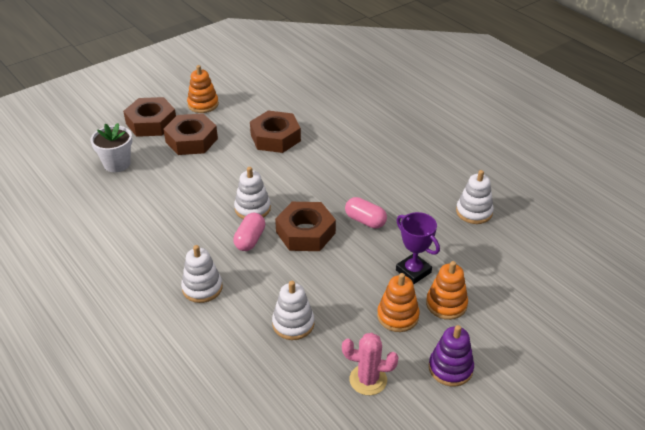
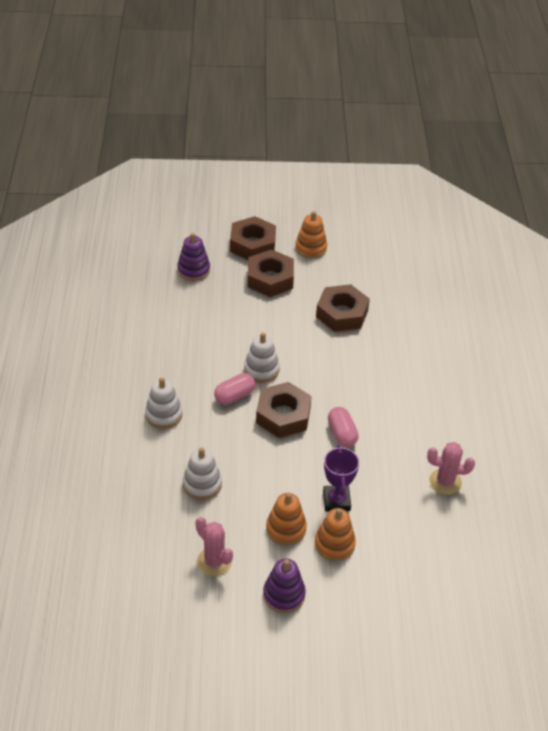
camera: 35 degrees right, 5 degrees up
(117, 164) = (193, 270): white flower pot -> purple stacking toy
(474, 212) = (445, 482): white stacking toy -> pink cactus

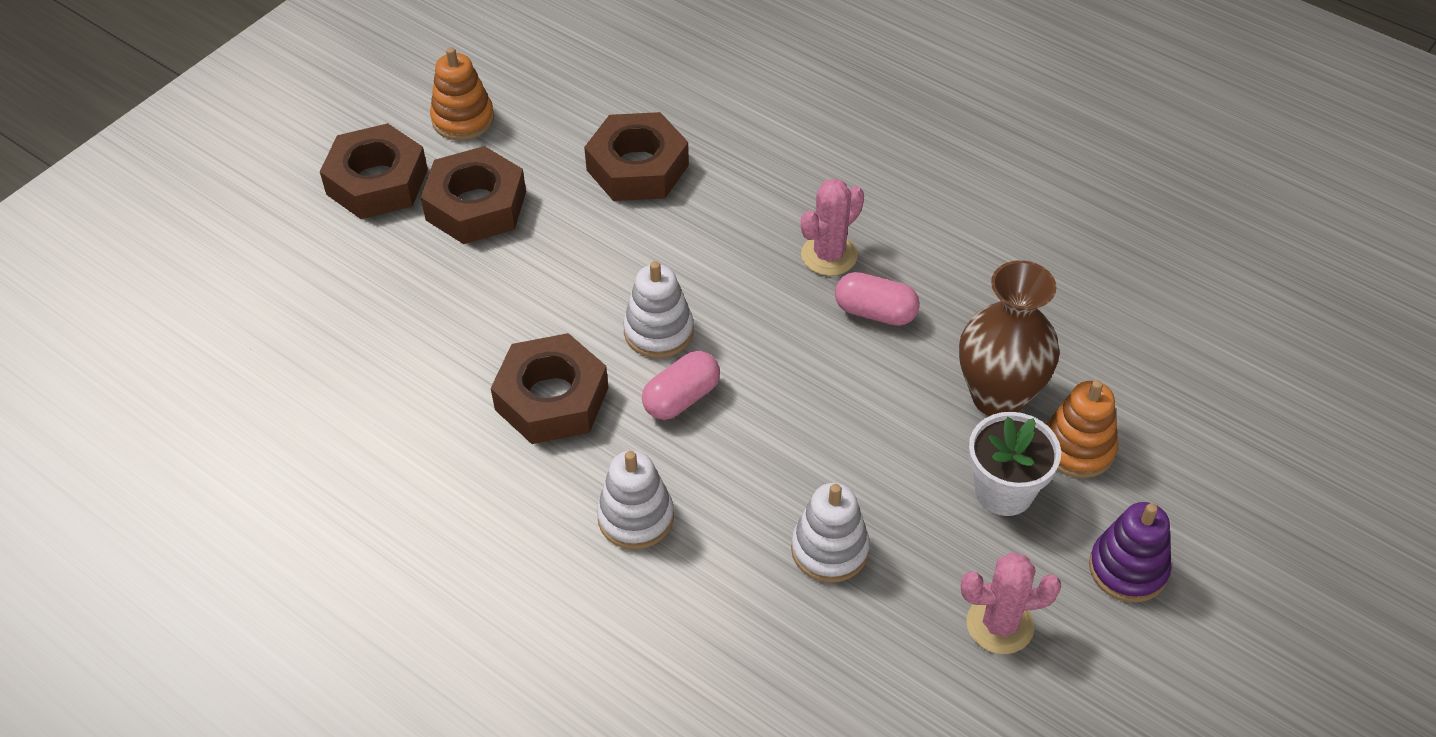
camera: 50 degrees left, 5 degrees up
(193, 270) = (351, 289): purple stacking toy -> none
(234, 396) = (681, 398): pink capsule -> pink capsule turned 45 degrees clockwise
(283, 415) = (777, 360): brown nut -> brown nut (552, 398)
(286, 529) = (1004, 491): orange stacking toy -> white flower pot
(336, 501) = (998, 397): purple trophy -> brown vase
(445, 482) = (1059, 252): pink cactus -> pink cactus (829, 255)

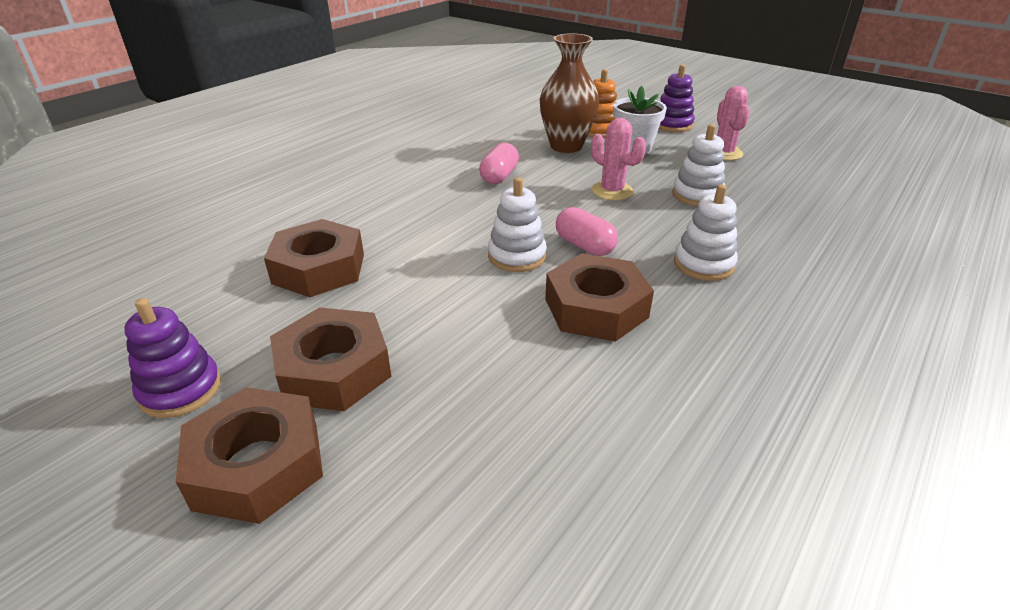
camera: 90 degrees left, 15 degrees down
(463, 119) = (180, 390): orange stacking toy -> purple stacking toy
(829, 255) = (444, 189): pink cactus -> pink cactus (612, 191)

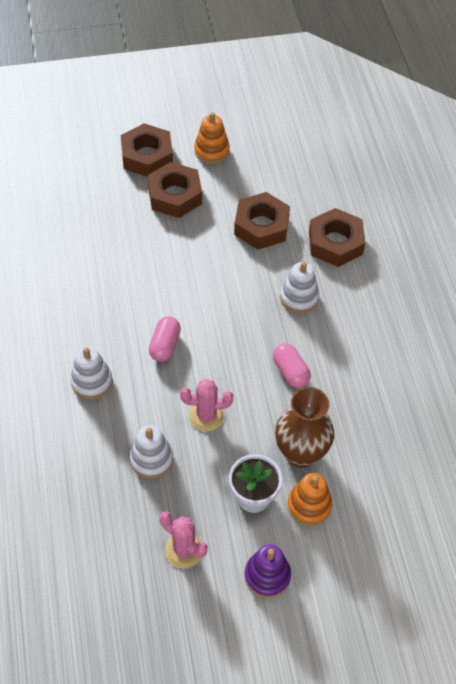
camera: 130 degrees right, 20 degrees up
(180, 390) = (211, 151): purple stacking toy -> orange stacking toy
(517, 256) = (188, 308): white stacking toy -> white stacking toy (299, 297)
(584, 246) = (165, 345): pink capsule -> pink capsule turned 75 degrees counterclockwise
(596, 308) = (114, 305): brown nut -> brown nut (335, 243)

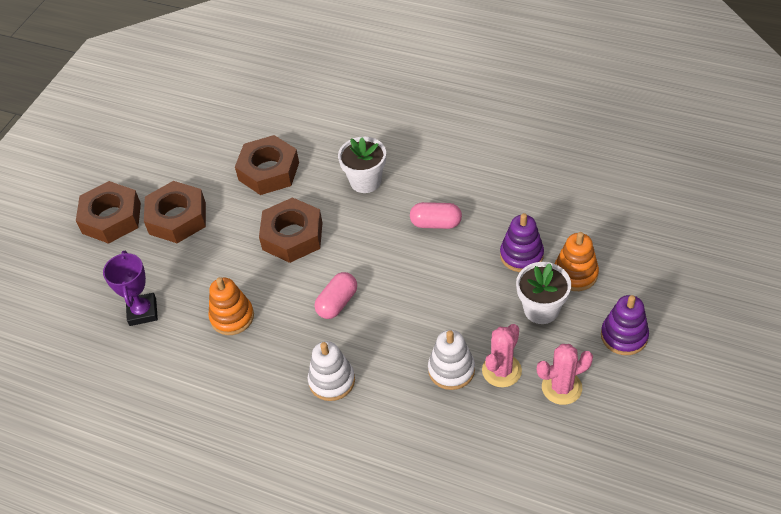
camera: 50 degrees left, 5 degrees down
(78, 226) = (142, 312): none -> purple trophy
(165, 345) = (337, 303): pink capsule -> pink capsule turned 75 degrees clockwise
(206, 416) = (436, 306): pink cactus -> pink cactus (501, 370)
(211, 151) = (153, 167): orange stacking toy -> orange stacking toy (232, 317)
(299, 297) = (365, 181): white stacking toy -> white flower pot
(300, 453) = (521, 255): brown vase -> purple stacking toy
(335, 243) = (330, 130): brown nut -> brown nut (292, 236)

